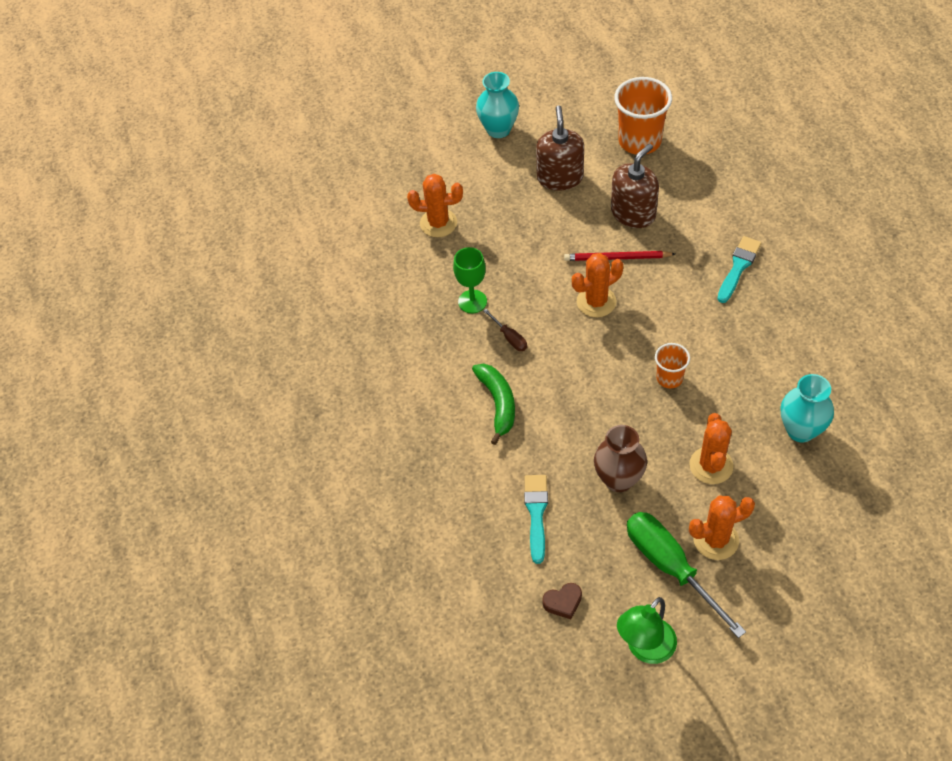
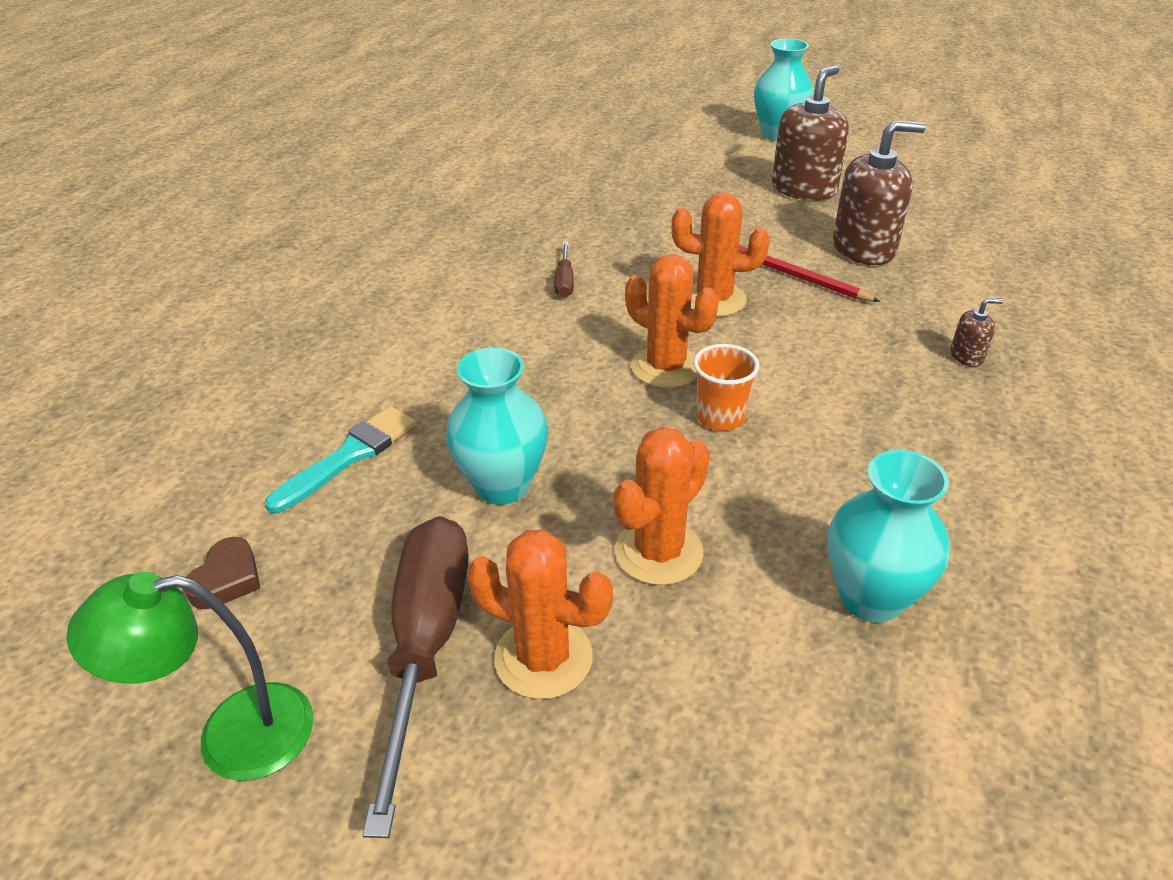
camera: 35 degrees right, 15 degrees down
(438, 223) = (617, 170): orange cactus -> orange cactus (666, 367)
(472, 301) = (566, 236): green goblet -> none
(498, 403) = (467, 328): green banana -> none
(563, 602) = (227, 579): brown heart -> brown heart turned 90 degrees counterclockwise
(618, 479) = (502, 485): brown vase -> turquoise vase
(639, 141) = (945, 198): orange cup -> none
(670, 567) = (426, 644): green screwdriver -> brown screwdriver
(738, 267) = (966, 356): turquoise brush -> brown soap dispenser

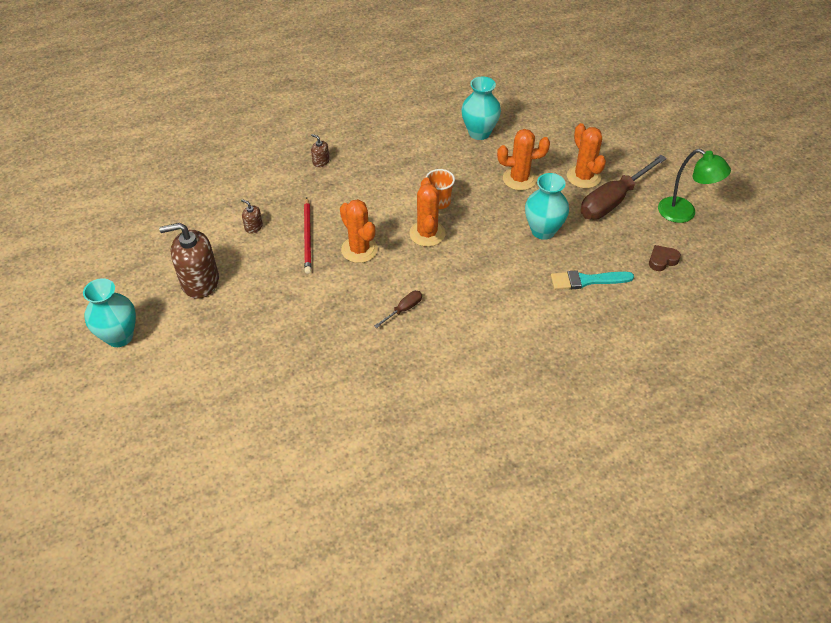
camera: 135 degrees left, 10 degrees up
(864, 248) = (253, 227): brown soap dispenser -> brown soap dispenser, size x0.44

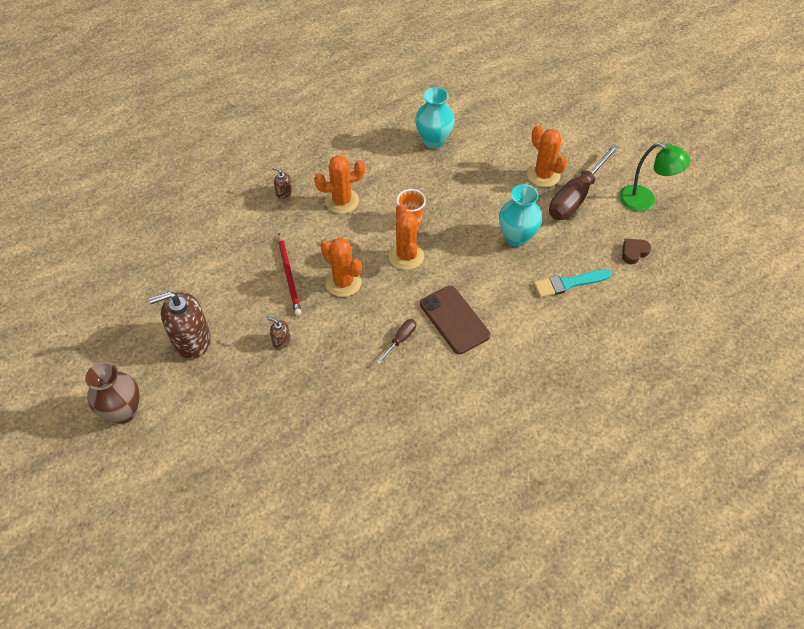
camera: 10 degrees left, 5 degrees up
(119, 336) = (123, 411): turquoise vase -> brown vase
(253, 227) = (232, 273): brown soap dispenser -> brown soap dispenser (281, 340)
(462, 298) = (454, 320): none -> brown phone
(519, 179) = (483, 185): orange cactus -> orange cactus (342, 201)

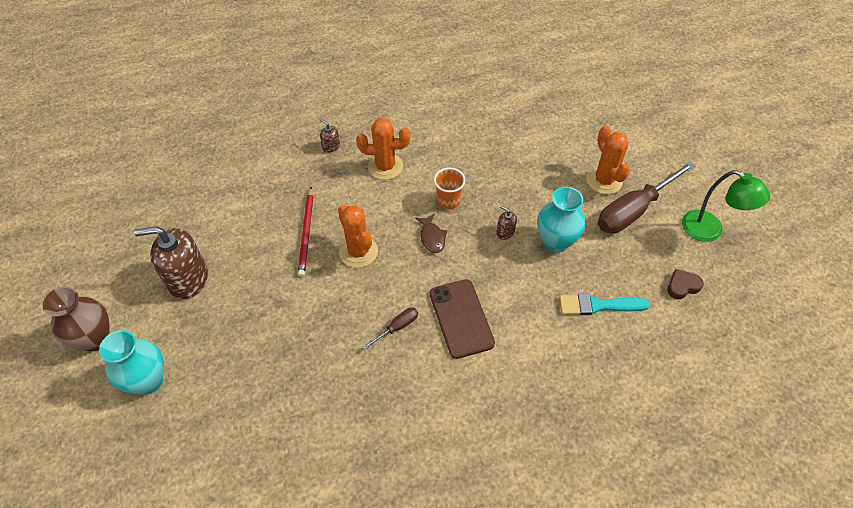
camera: 15 degrees right, 0 degrees up
(281, 340) = (275, 300): brown soap dispenser -> brown soap dispenser (505, 232)
(406, 256) = (432, 237): orange cactus -> brown fish
(433, 141) = (498, 122): turquoise vase -> turquoise vase (148, 380)

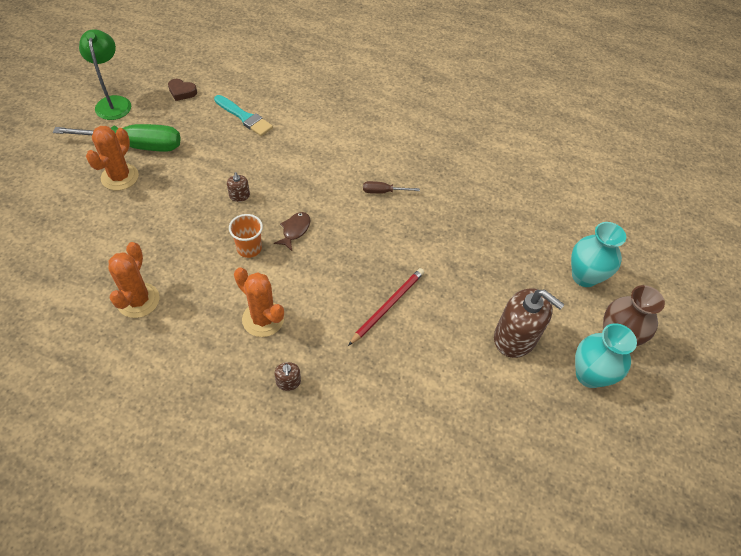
camera: 145 degrees left, 0 degrees up
(358, 252) = (360, 260): orange cactus -> orange cactus (138, 300)
(461, 318) = (336, 168): brown phone -> none
(555, 242) = (216, 165): turquoise vase -> turquoise vase (589, 375)
(633, 210) = (136, 145): brown screwdriver -> green screwdriver

